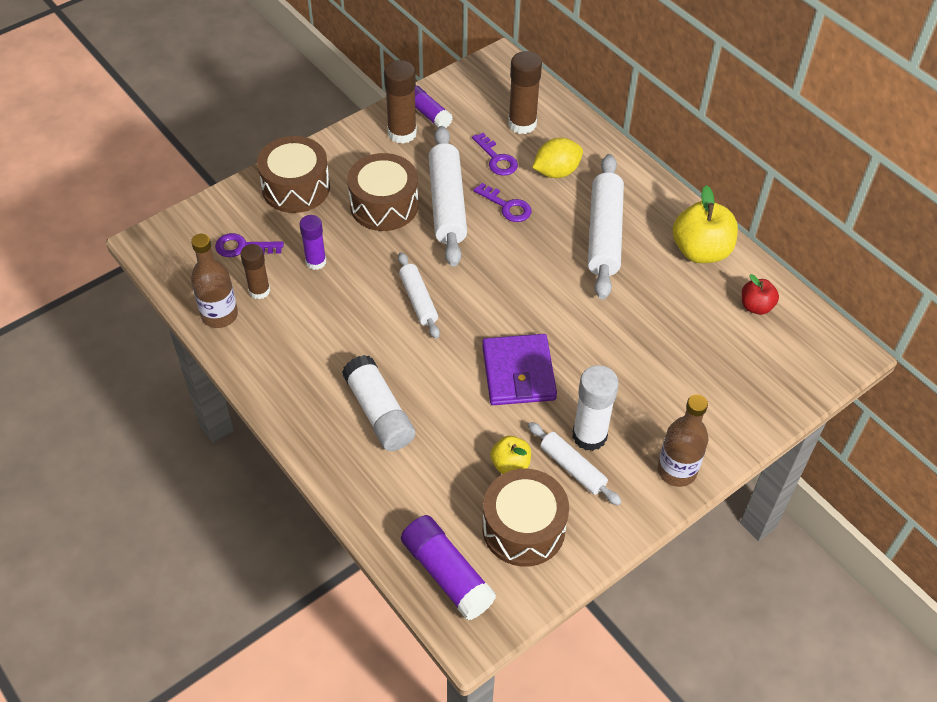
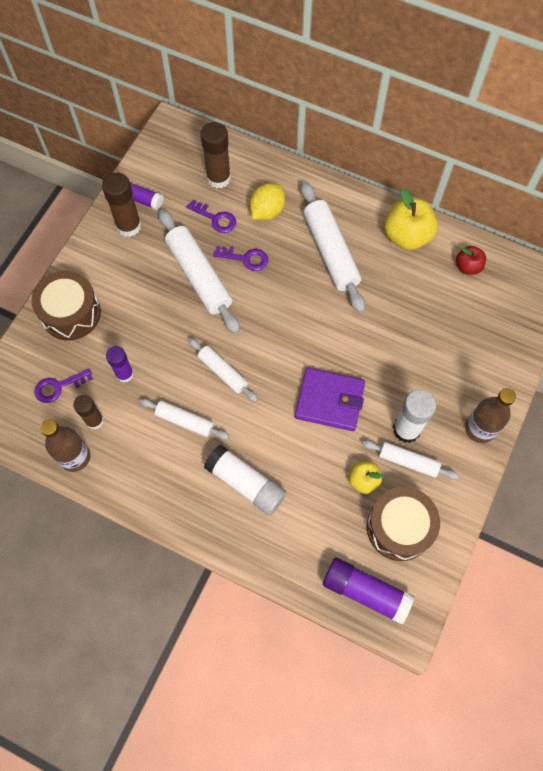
camera: 25 degrees left, 15 degrees up
(350, 328) = (184, 421): none -> white rolling pin
(384, 205) = (150, 299): brown drum -> none
(518, 373) = (329, 401): purple wallet -> purple wallet turned 45 degrees counterclockwise

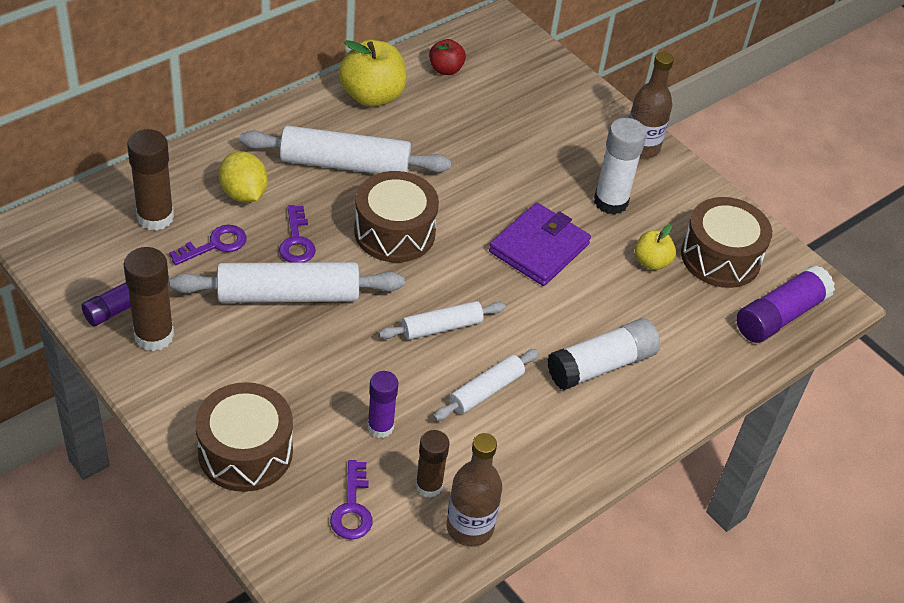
camera: 70 degrees left, 20 degrees down
(246, 258) = (296, 241): purple key -> purple key turned 135 degrees clockwise
(288, 308) = (394, 232): none -> brown drum
(408, 461) = (649, 217): white rolling pin -> none

